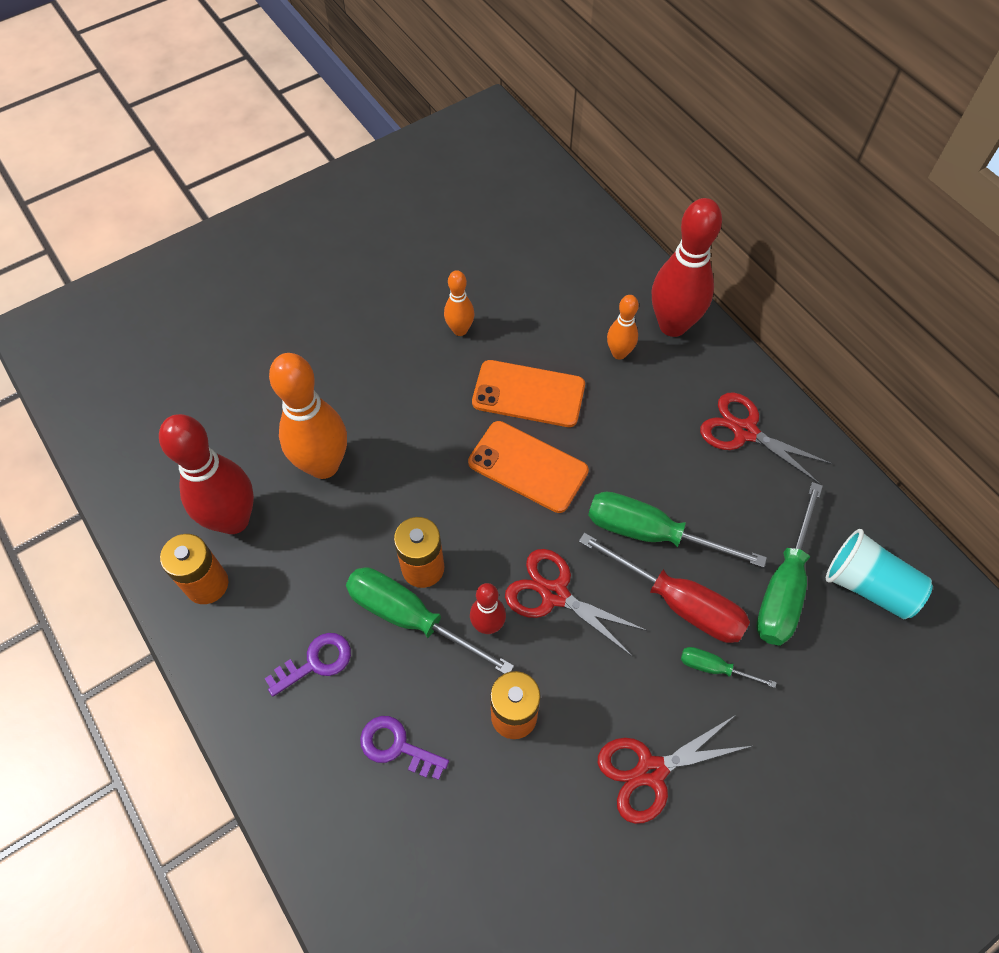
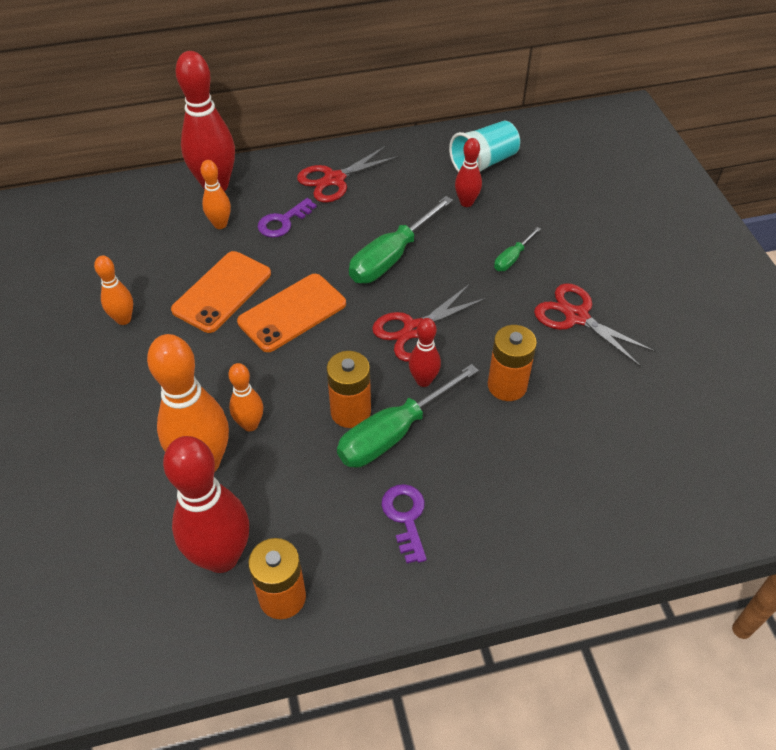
camera: 70 degrees left, 10 degrees down
(377, 485) = (250, 424): none -> orange bowling pin
(397, 746) = (505, 473): purple key -> purple key (283, 222)
(651, 771) = (576, 317): red scissors -> red scissors turned 135 degrees clockwise
(679, 602) = (454, 260): red screwdriver -> none
(783, 586) = (466, 202): green screwdriver -> red bowling pin

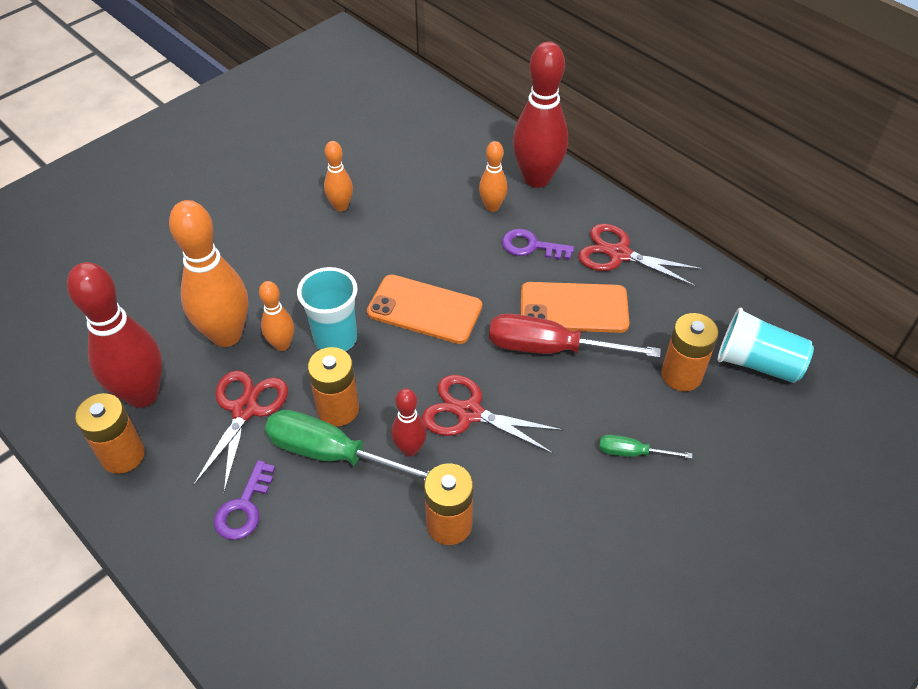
camera: 60 degrees right, 0 degrees up
(222, 292) = (414, 250): orange phone -> orange phone (574, 308)
(274, 384) = (335, 338): none -> turquoise cup
(391, 257) = (550, 348): green screwdriver -> red screwdriver
(405, 517) = (244, 508): purple key -> purple key turned 150 degrees clockwise
(466, 202) = (681, 375): red bowling pin -> orange battery
(576, 317) = (591, 551): red scissors -> red scissors (245, 410)

